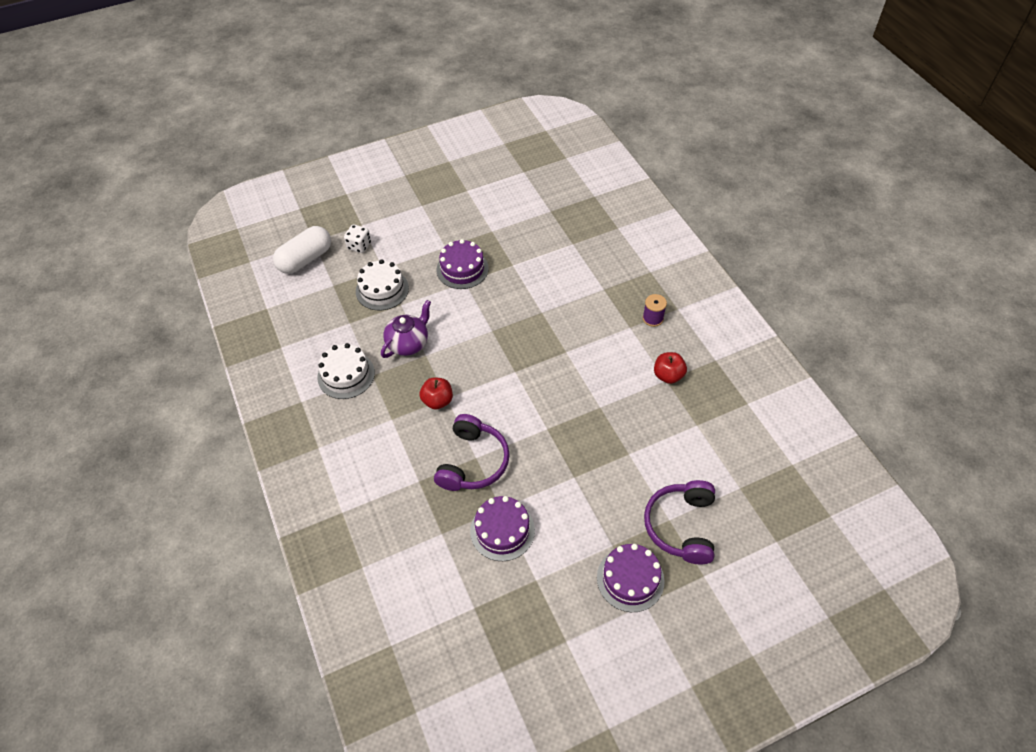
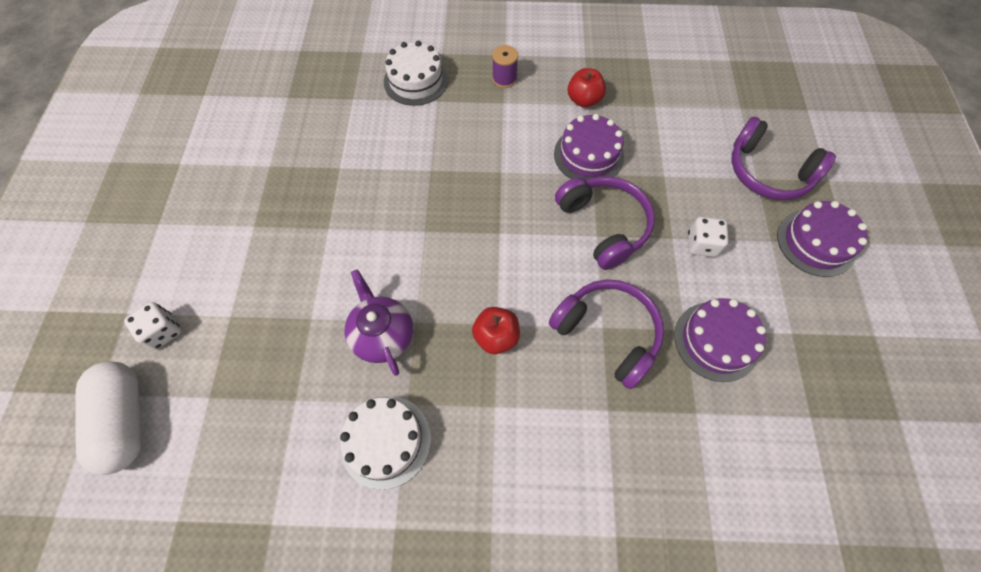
camera: 65 degrees left, 10 degrees up
(382, 289) = (267, 332): white cake -> white cake (416, 81)
(462, 269) = (305, 222): purple cake -> purple cake (588, 155)
(558, 430) = (604, 225): none -> purple headphones
(579, 498) = (701, 244): none -> white dice

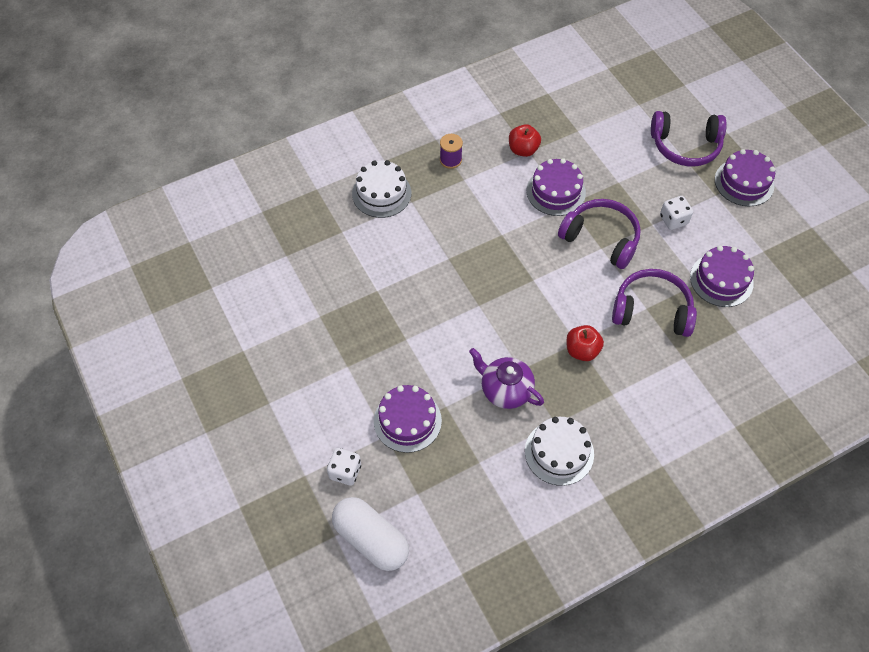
camera: 30 degrees left, 5 degrees down
(262, 312) = (407, 420): none -> purple cake

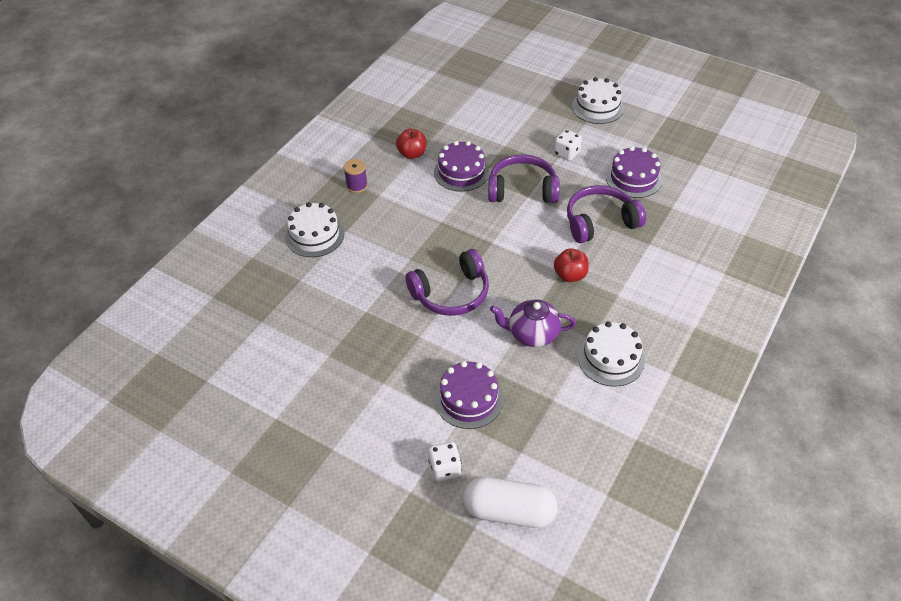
camera: 30 degrees left, 10 degrees down
(685, 146) = (536, 101): purple headphones -> purple headphones (451, 293)
(744, 182) = (597, 107): purple cake -> white cake

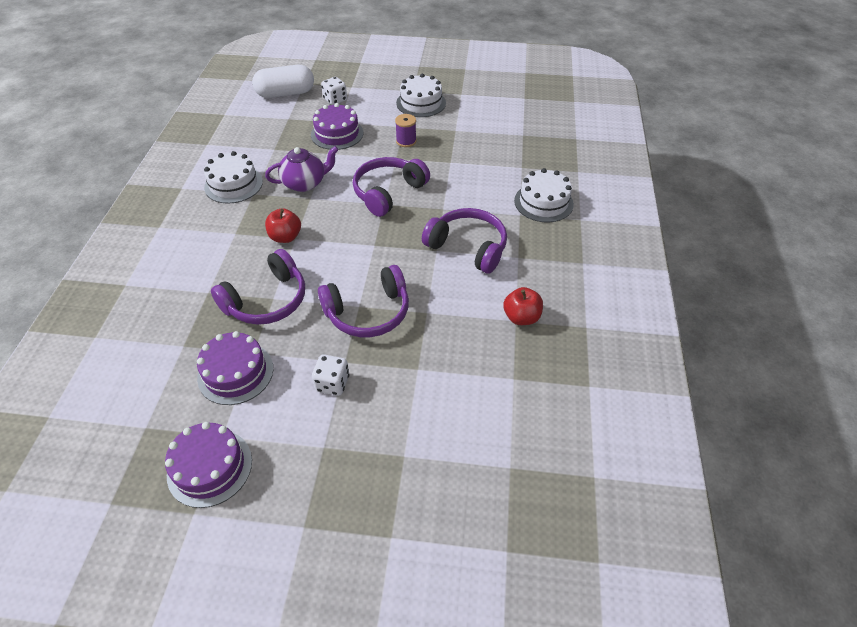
camera: 155 degrees right, 0 degrees up
(357, 185) = (548, 260): purple spool -> purple spool (406, 141)
(413, 215) = (468, 247): none -> purple headphones
(461, 172) = (449, 312): purple cake -> purple cake (210, 467)
(597, 107) = (311, 491): white cake -> white cake (421, 103)

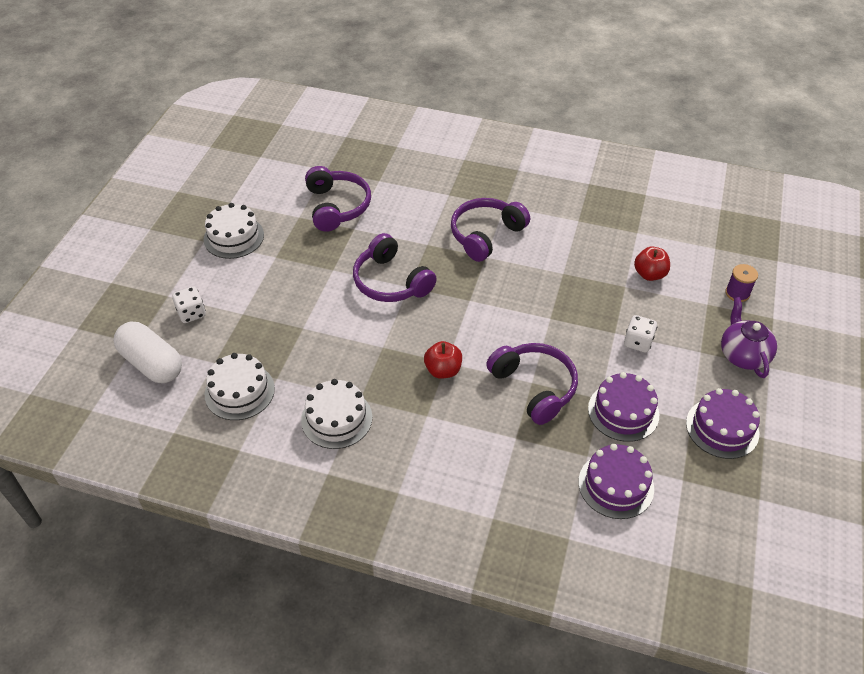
camera: 80 degrees left, 0 degrees up
(285, 93) = (152, 363): white capsule -> white capsule turned 45 degrees counterclockwise
(305, 183) = (354, 350): purple teapot -> purple teapot (742, 355)
(337, 134) = (267, 316): purple cake -> purple cake (616, 485)
(368, 312) = (559, 312): purple headphones -> purple headphones (337, 206)
(406, 141) = (305, 258): purple spool -> purple spool (737, 293)
(521, 317) = (575, 216): red apple -> red apple (649, 274)
(543, 202) = (435, 176): white cake -> white cake (239, 391)

